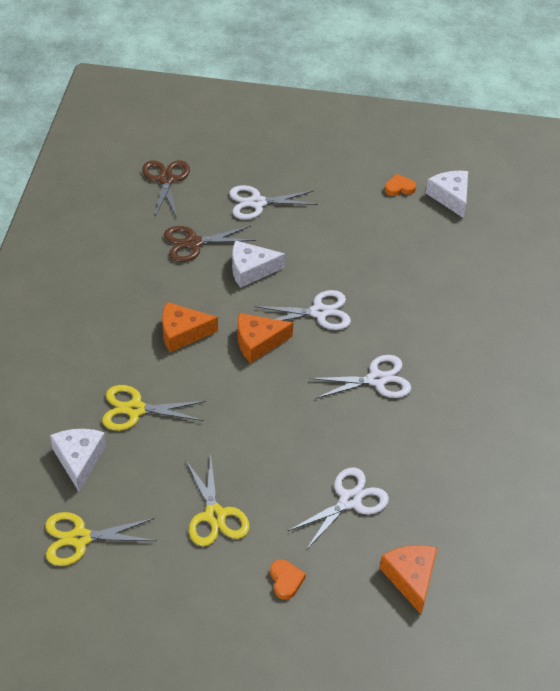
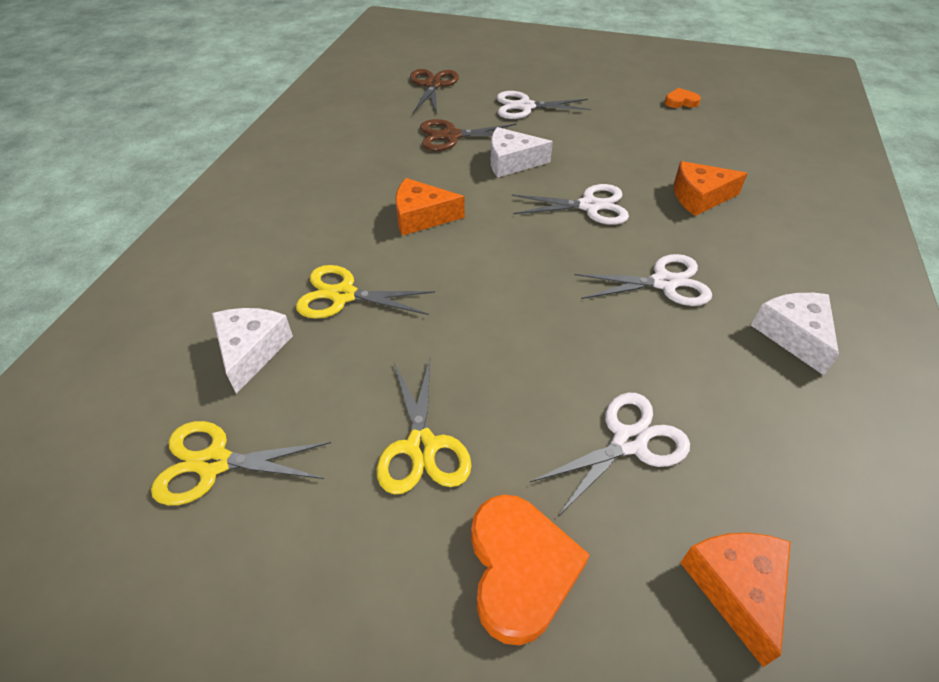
camera: 10 degrees right, 0 degrees up
(258, 342) = (512, 232): orange cheese -> orange cheese (699, 197)
(286, 580) = (520, 569): orange heart -> orange heart, size x1.98
(450, 197) = (739, 111): white cheese -> white cheese (794, 335)

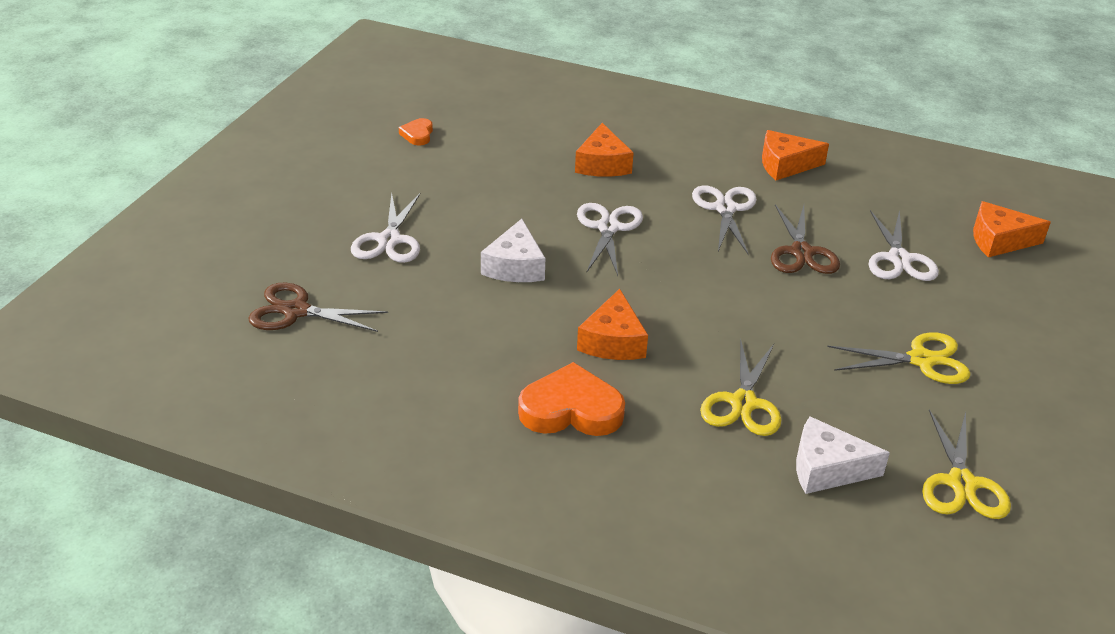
camera: 85 degrees left, 10 degrees down
(451, 136) = (443, 306): brown scissors -> brown scissors (801, 252)
(520, 569) = (1011, 322): orange heart -> orange heart (571, 409)
(629, 442) = (898, 259): white scissors -> white scissors turned 150 degrees counterclockwise
(794, 335) = (785, 165): white cheese -> orange cheese

